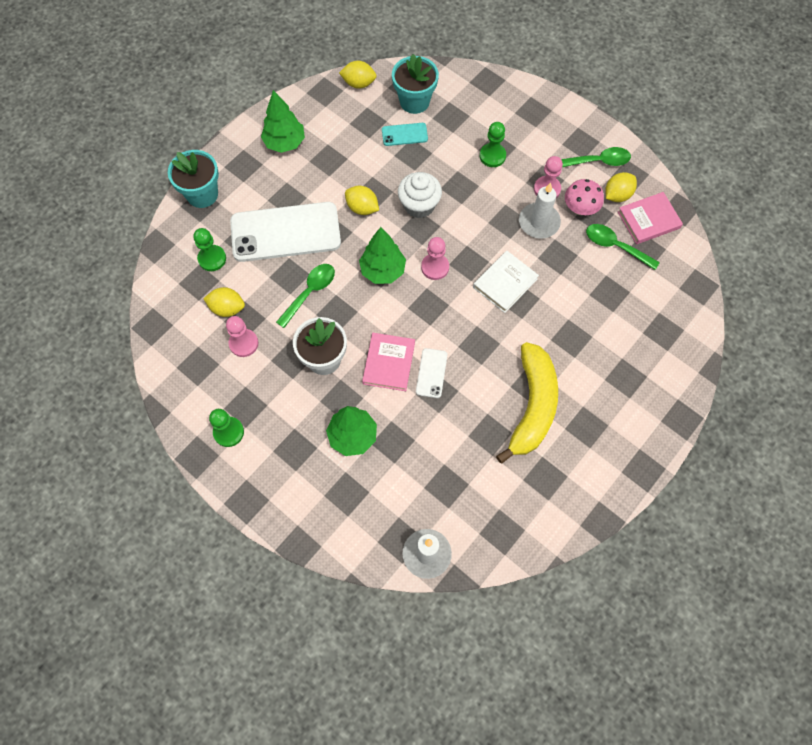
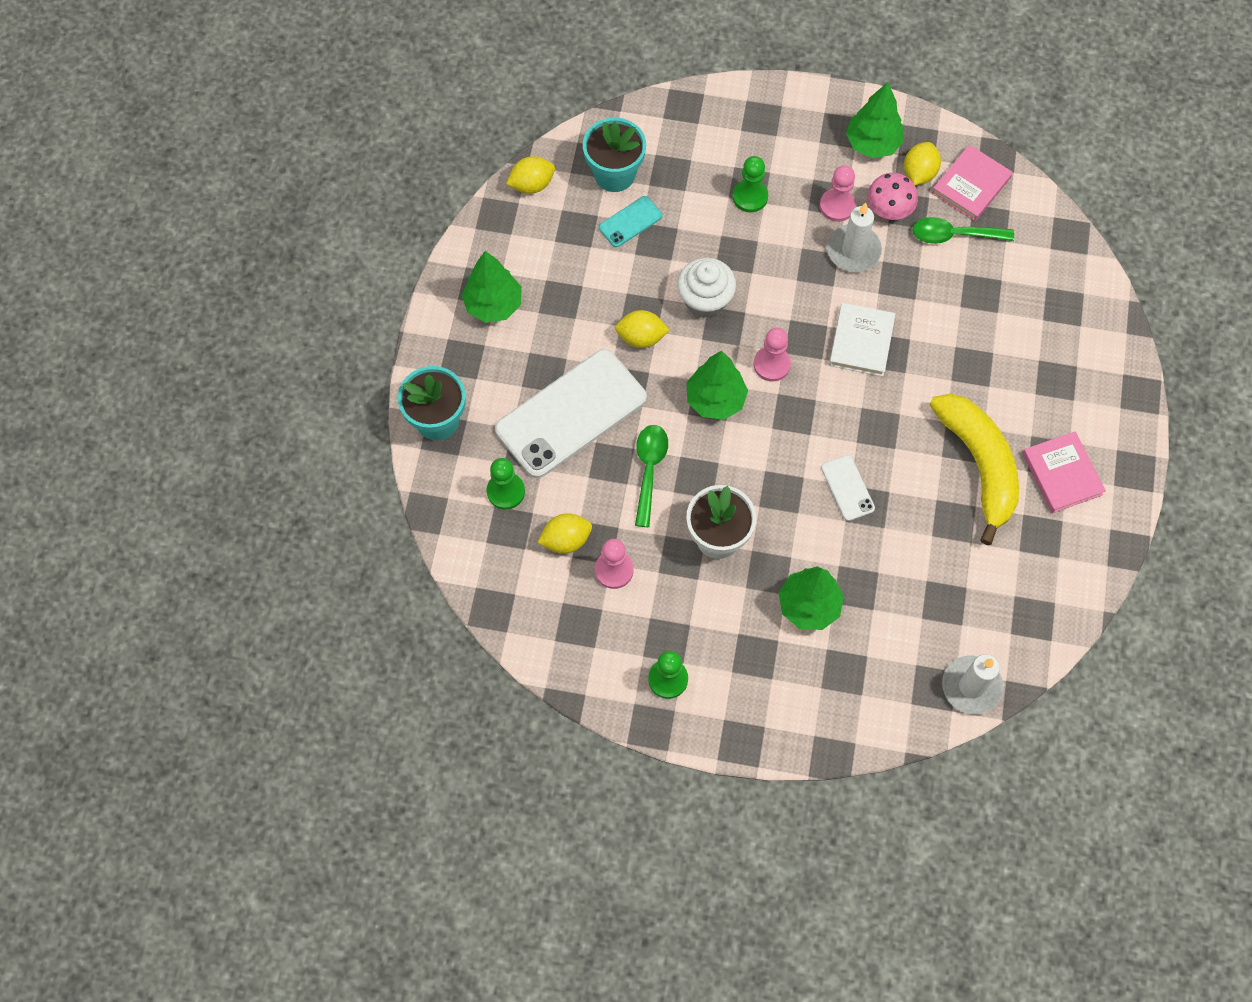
camera: 30 degrees left, 0 degrees up
(389, 363) = (793, 502): pink book -> pink book (1062, 474)
(597, 161) = (872, 144): green spoon -> green tree

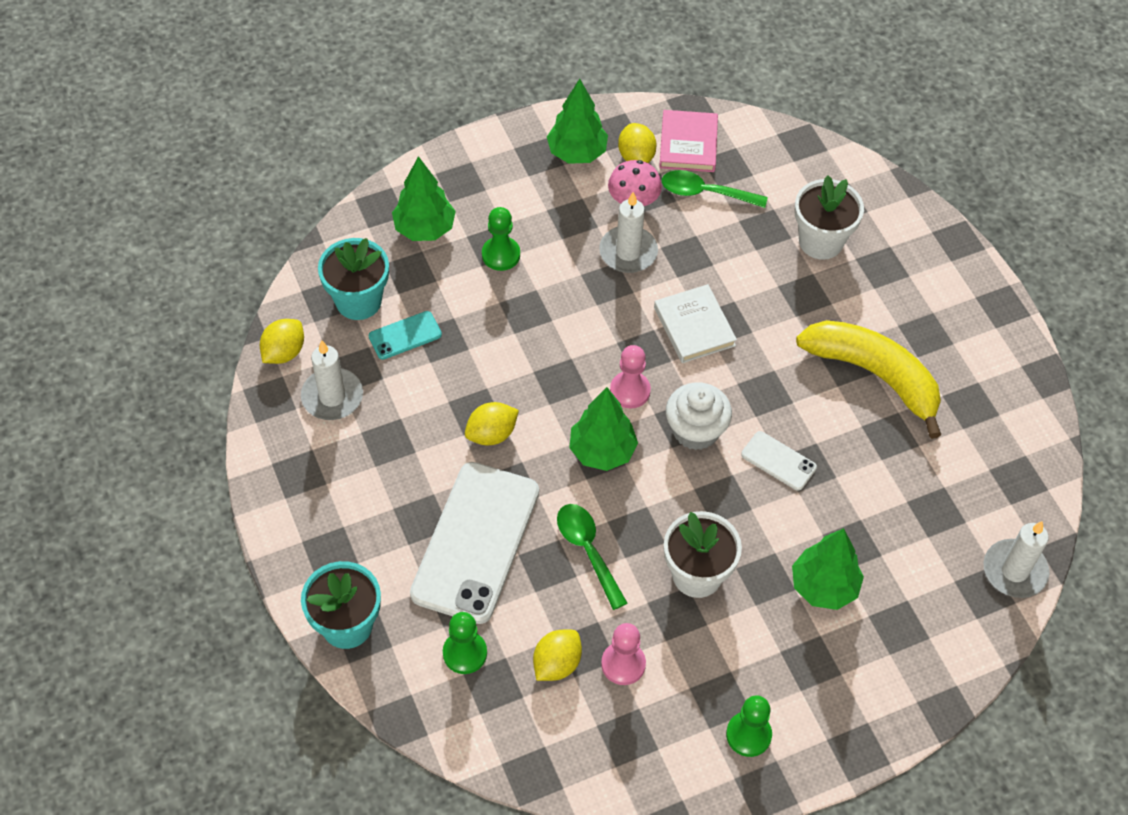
camera: 35 degrees left, 10 degrees down
(493, 305) = (325, 483): green tree -> green tree (424, 229)
(543, 240) = (332, 396): none -> white candle
(630, 222) = (405, 335): turquoise phone -> turquoise phone turned 45 degrees clockwise
(705, 300) = (526, 367): white cupcake -> white cupcake (695, 430)
(837, 206) = (585, 221): pink pawn -> none
(954, 235) = (705, 193): green spoon -> green spoon turned 45 degrees clockwise
(1020, 329) = (821, 241): none -> white flower pot
(1062, 474) = (947, 343): pink book -> none

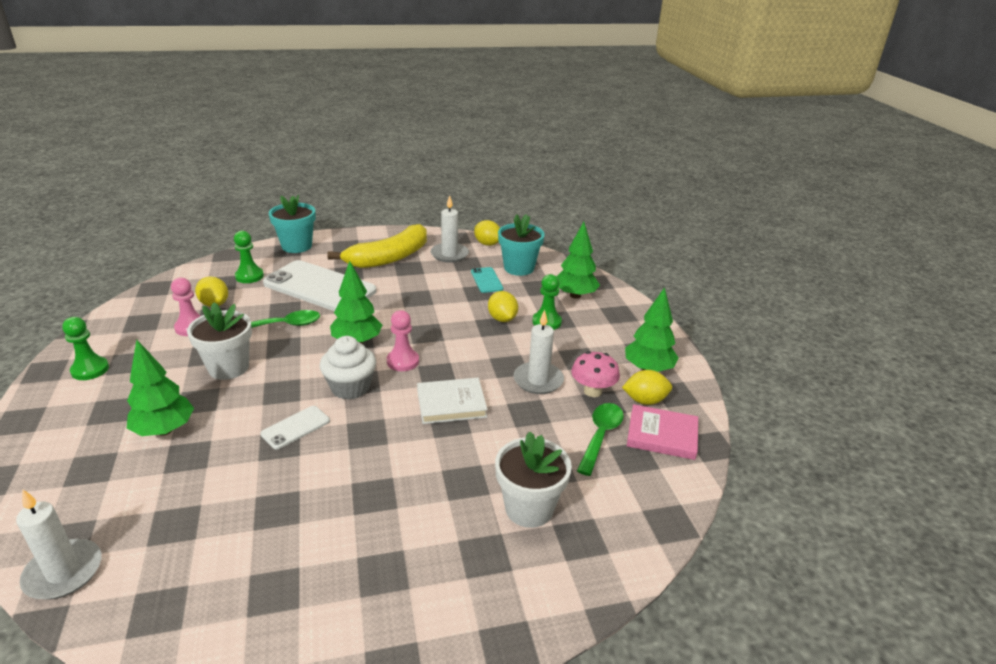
camera: 100 degrees right, 25 degrees down
(491, 434) = (395, 301): yellow lemon -> yellow lemon (502, 319)
(874, 375) = (350, 513): yellow banana -> yellow banana (389, 258)

